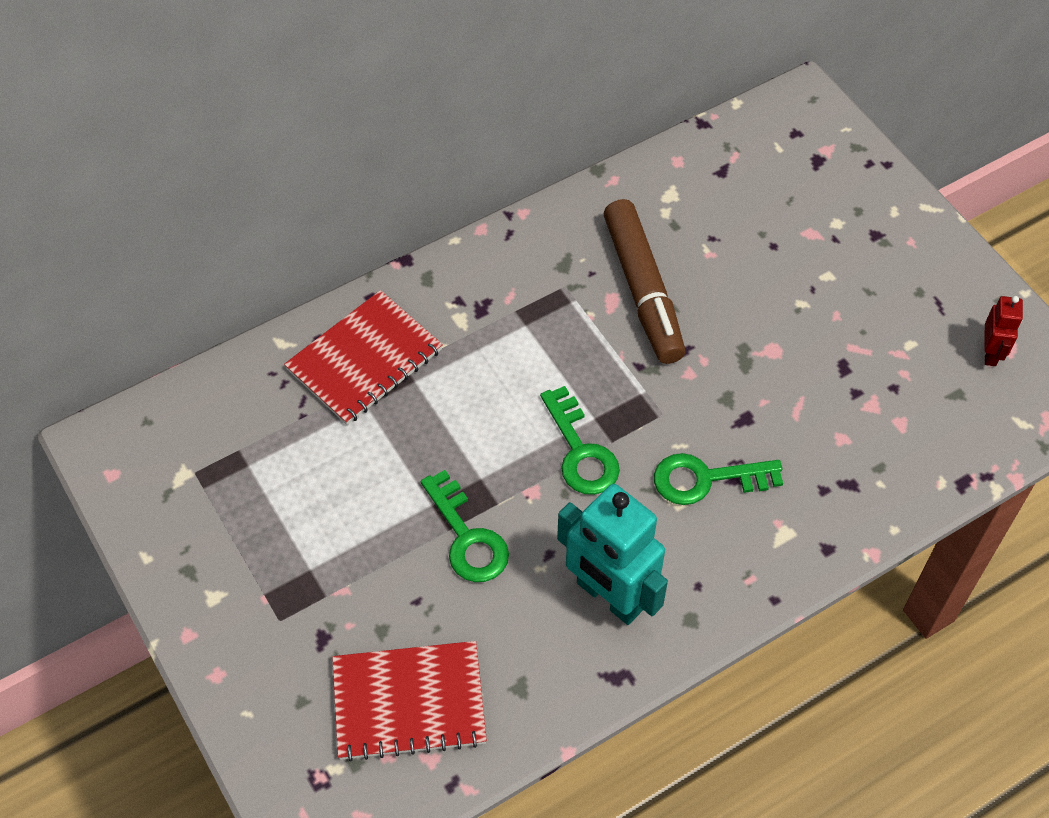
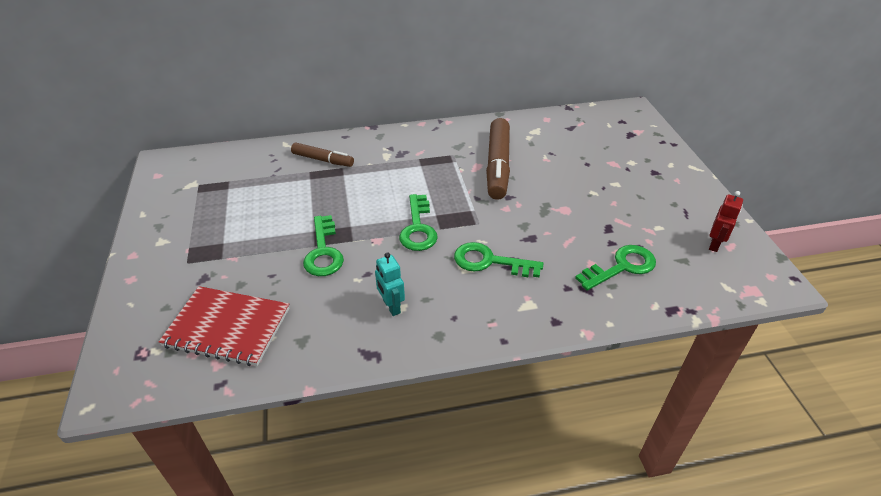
camera: 20 degrees right, 15 degrees down
(364, 359) = (323, 160): red notebook -> brown marker
(609, 597) = (391, 306): turquoise robot -> turquoise robot, size x0.50
(882, 432) = (621, 267): none -> green key

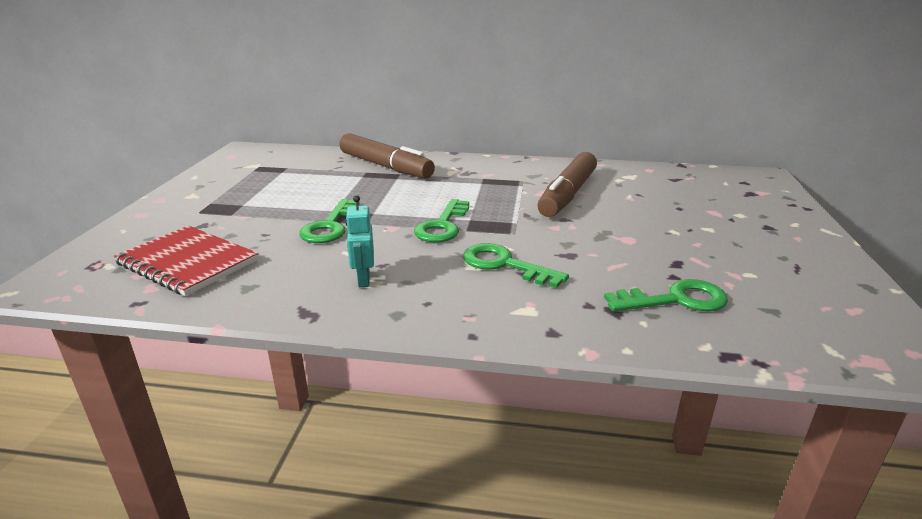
camera: 20 degrees right, 15 degrees down
(323, 160) = (385, 166): brown marker -> brown marker, size x1.72
(715, 244) = (829, 303): red robot -> none

